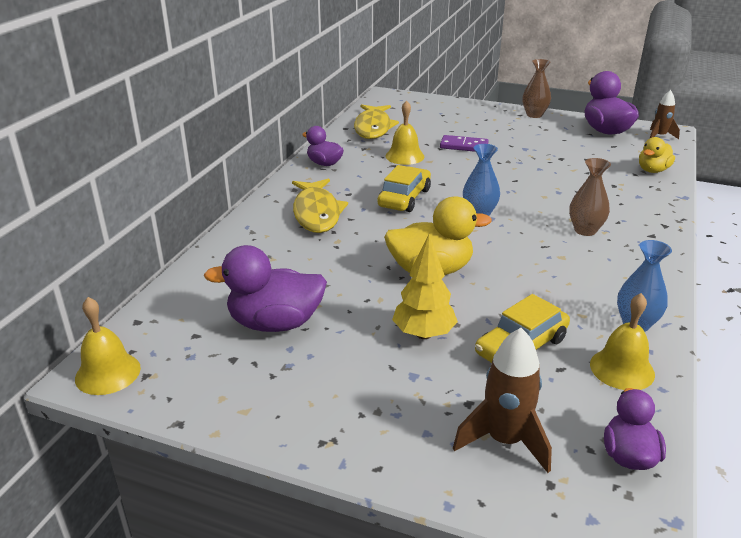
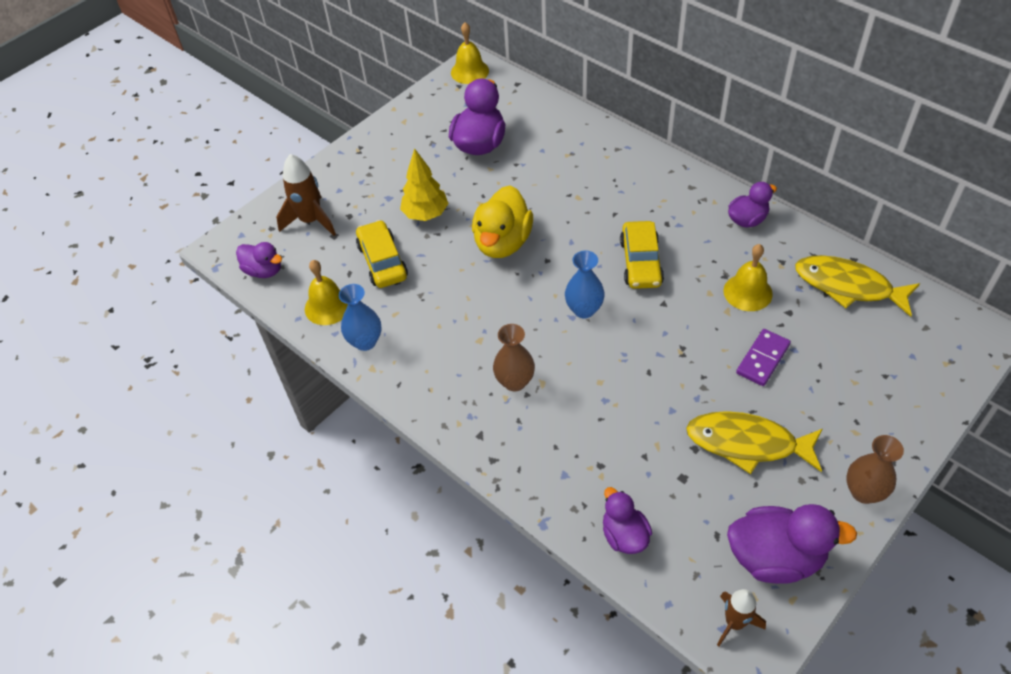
camera: 115 degrees right, 20 degrees up
(317, 213) = (634, 193): yellow fish -> yellow fish (747, 443)
(404, 198) = (640, 262): yellow car -> yellow car turned 45 degrees clockwise
(653, 170) = (624, 535): yellow duck -> purple duck

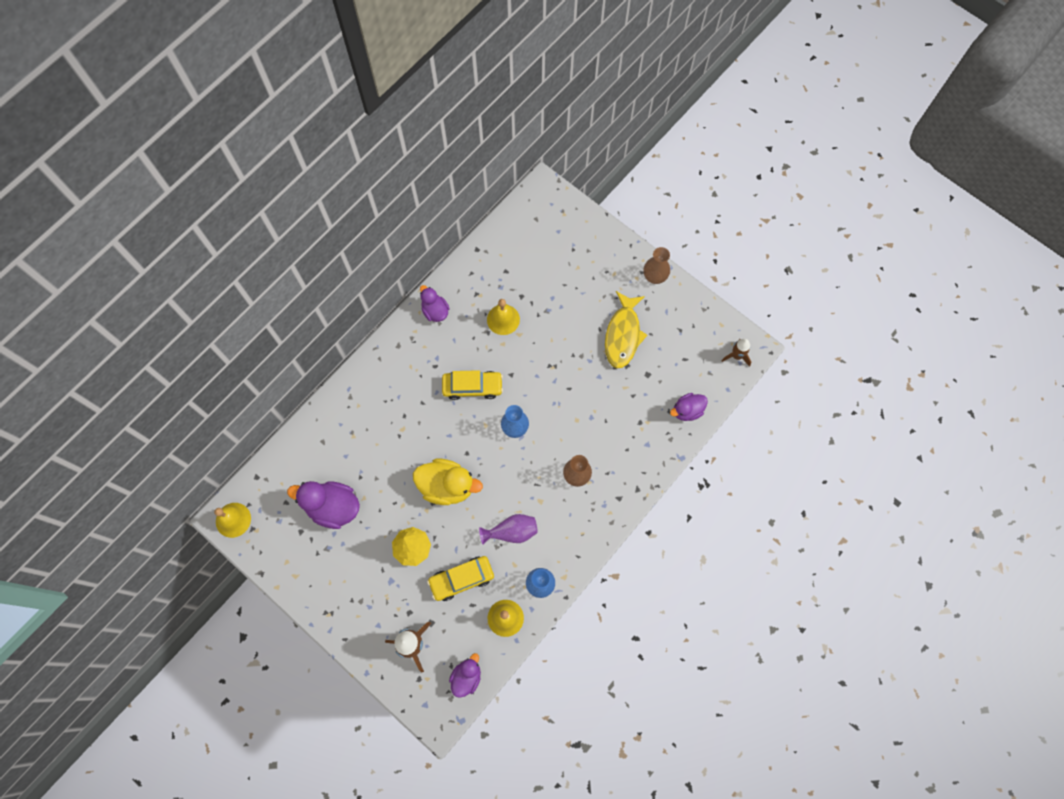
camera: 95 degrees left, 20 degrees up
(439, 310) = (512, 531): none -> purple vase
(762, 359) = (559, 317): purple domino -> none
(775, 557) = (697, 330): purple duck -> none
(848, 286) = (500, 257): yellow fish -> none

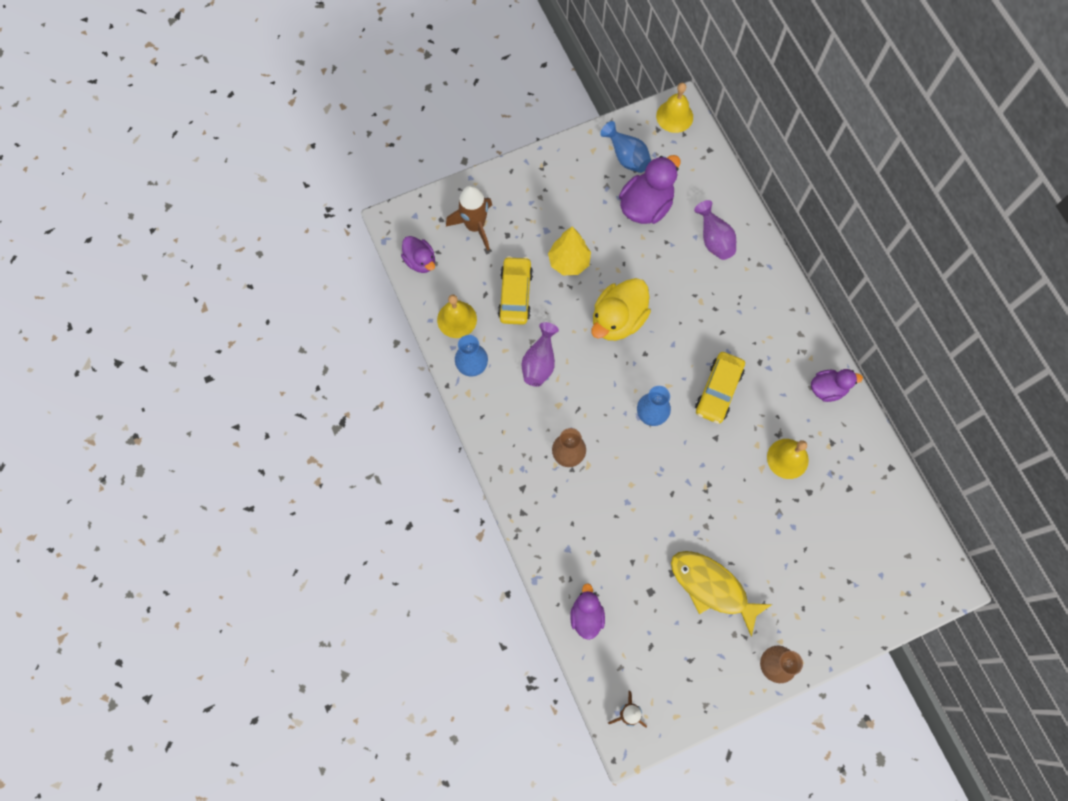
camera: 115 degrees right, 0 degrees up
(290, 544) = (627, 157): none -> blue vase
(342, 440) = (714, 239): none -> purple vase

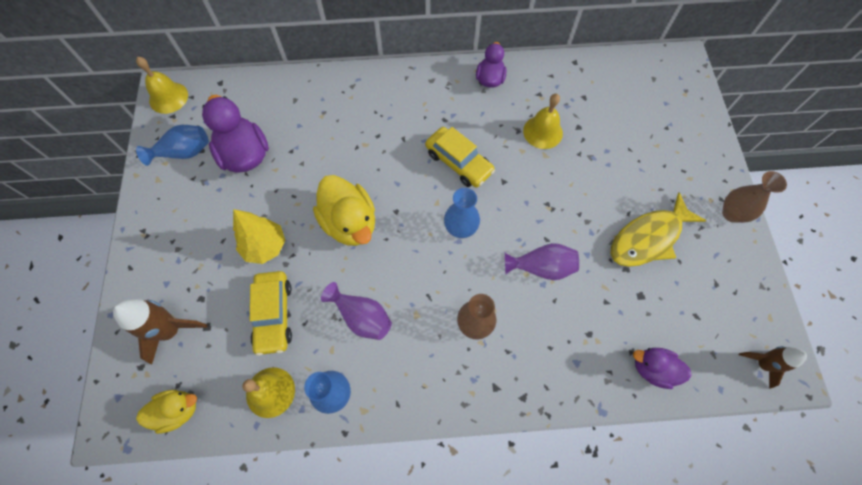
camera: 70 degrees left, 5 degrees down
(420, 261) = (177, 411): purple duck -> yellow duck
(515, 294) = (273, 315): yellow car -> yellow car turned 120 degrees counterclockwise
(714, 239) = (309, 111): purple vase -> purple vase (541, 267)

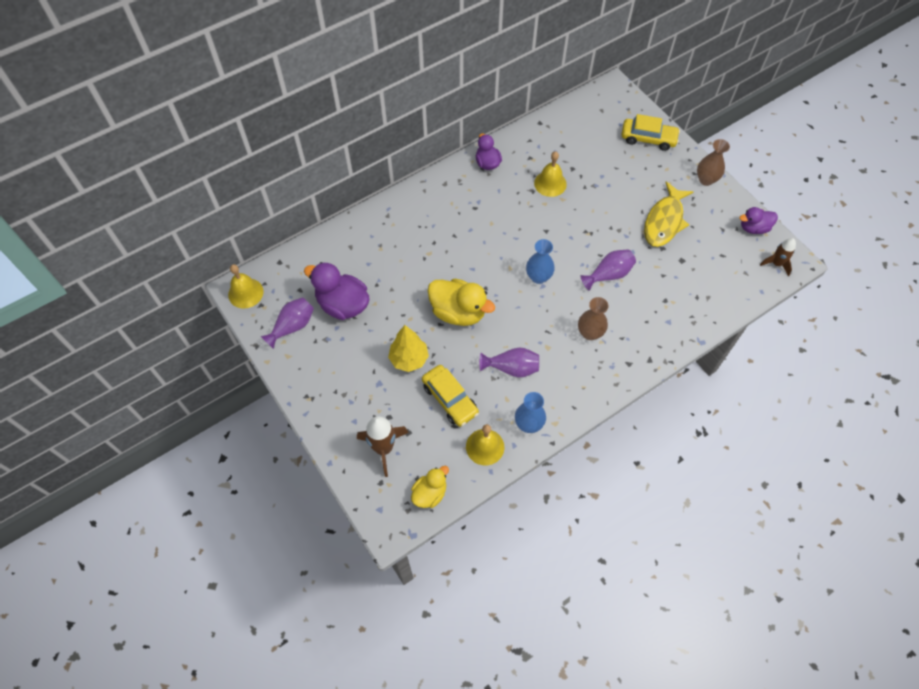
camera: 30 degrees left, 5 degrees down
(183, 152) = (292, 326): blue vase -> purple vase
(458, 162) = (506, 233): yellow car -> yellow car (648, 138)
(653, 369) = (716, 301): purple duck -> purple duck (753, 228)

